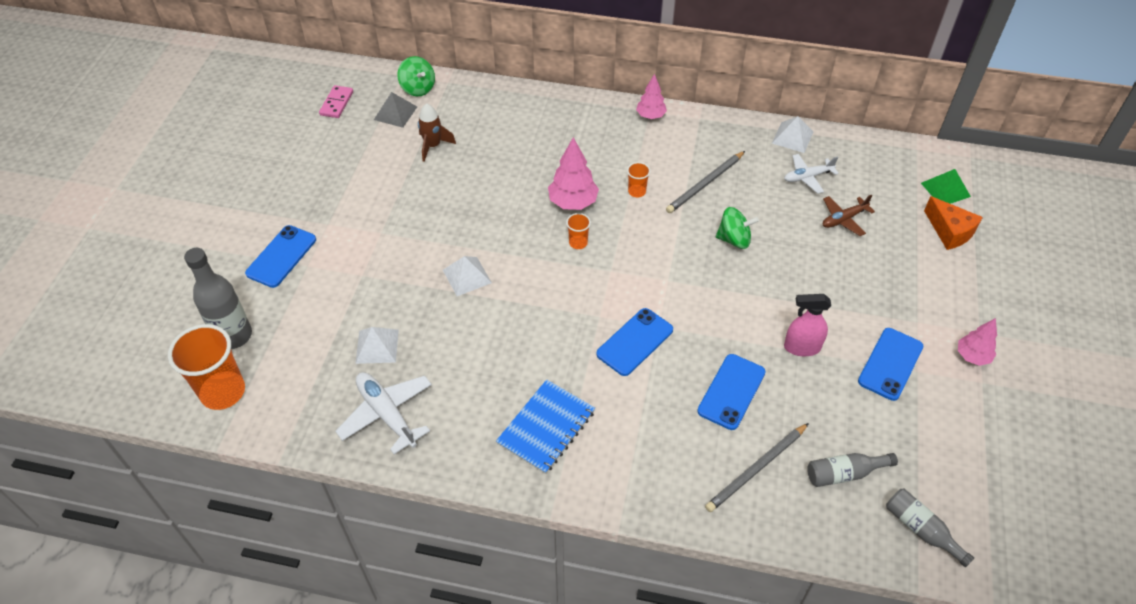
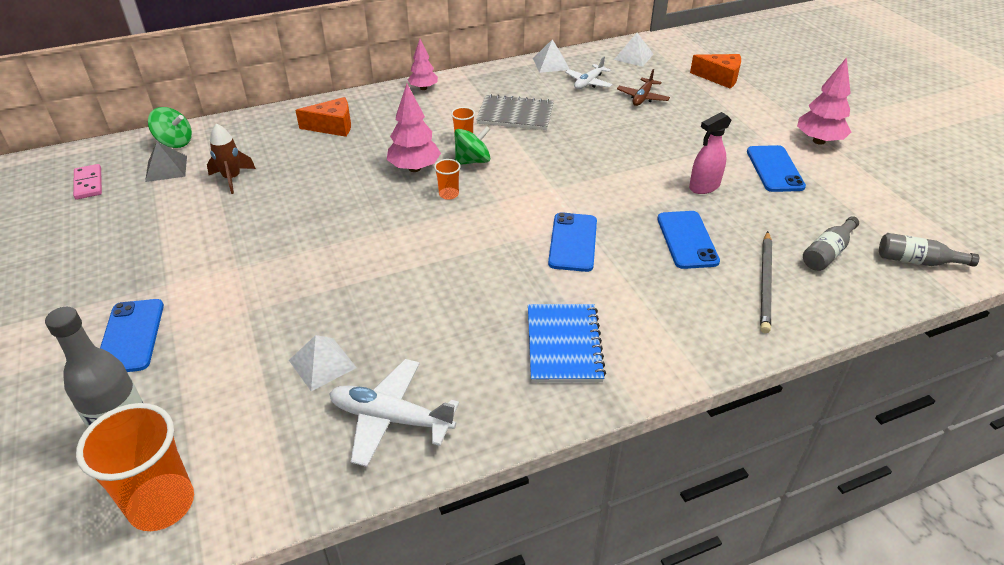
camera: 35 degrees left, 10 degrees down
(467, 276) = (365, 263): white pyramid -> white pyramid (633, 56)
(543, 126) = (332, 126): none -> orange cheese
(705, 184) = (515, 115): grey pencil -> grey notebook
(734, 239) = (577, 140): green spinning top -> green spinning top (472, 161)
(945, 189) = (689, 56): green pyramid -> none
(972, 356) = (819, 141): pink tree -> pink tree, size x1.54

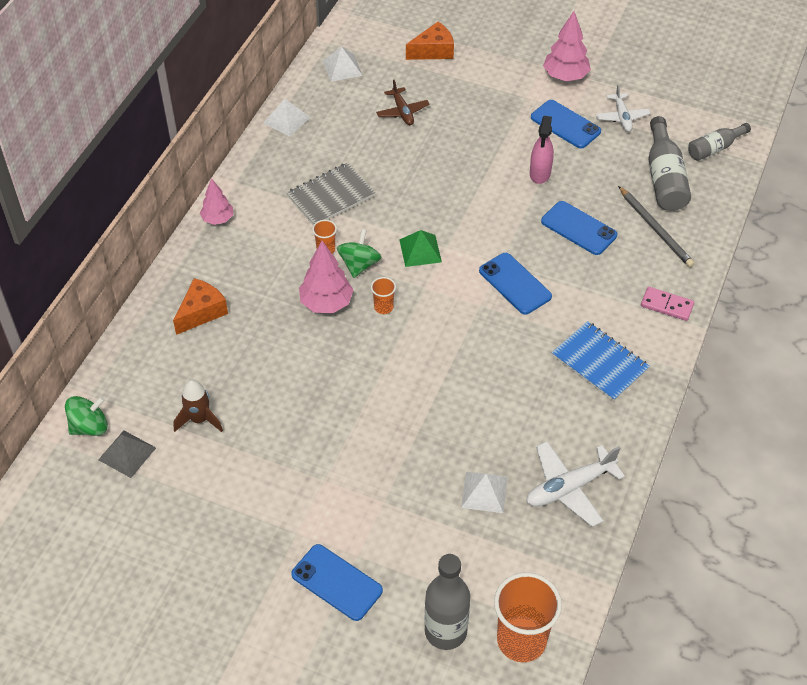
camera: 45 degrees left, 10 degrees up
(88, 184) = (84, 517): pink domino -> pink domino (667, 305)
(530, 178) = (420, 250): none -> green pyramid
(588, 83) = (343, 122): white plane -> white plane (622, 117)
(827, 253) = (664, 178): grey bottle -> grey bottle, size x1.60

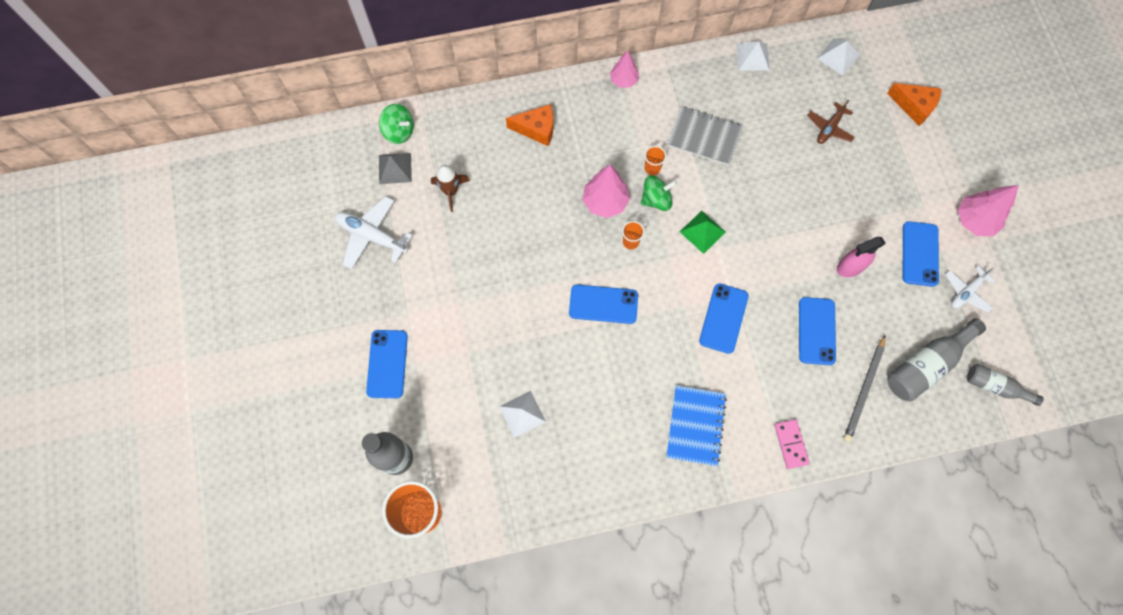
camera: 55 degrees right, 20 degrees up
(427, 363) = (603, 304): none -> blue phone
(569, 488) = (567, 471): white plane -> white plane (372, 236)

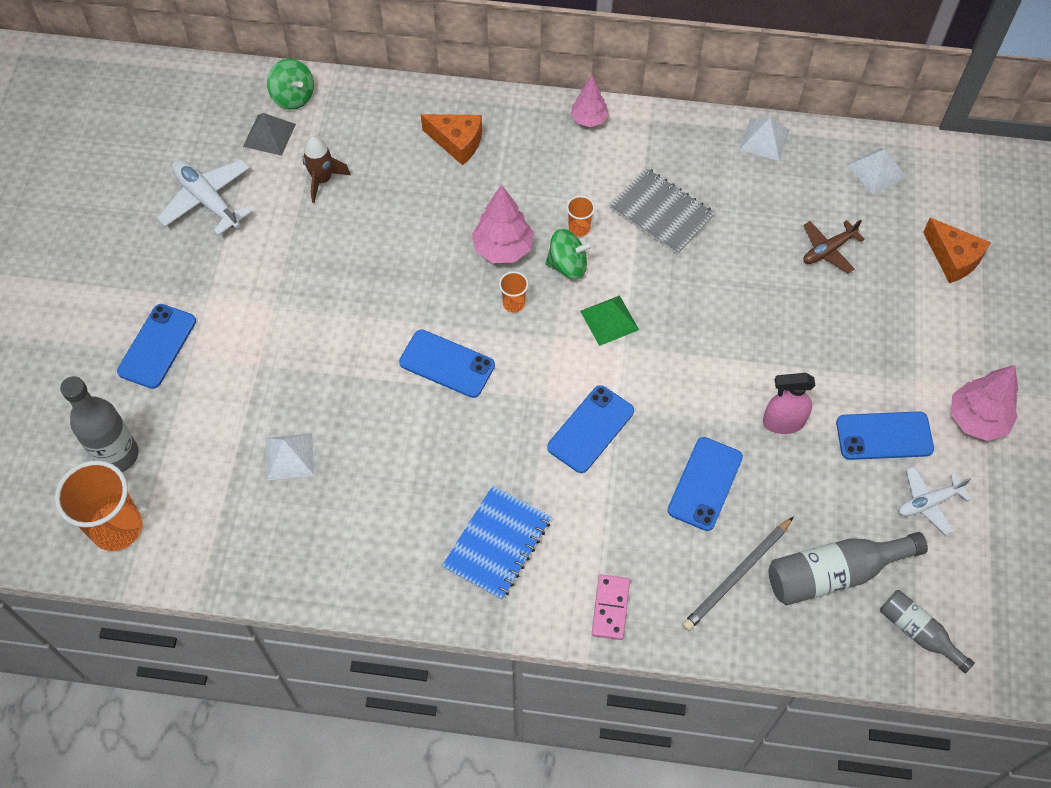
camera: 20 degrees right, 10 degrees down
(919, 254) = (884, 436): blue phone -> blue phone turned 60 degrees clockwise

